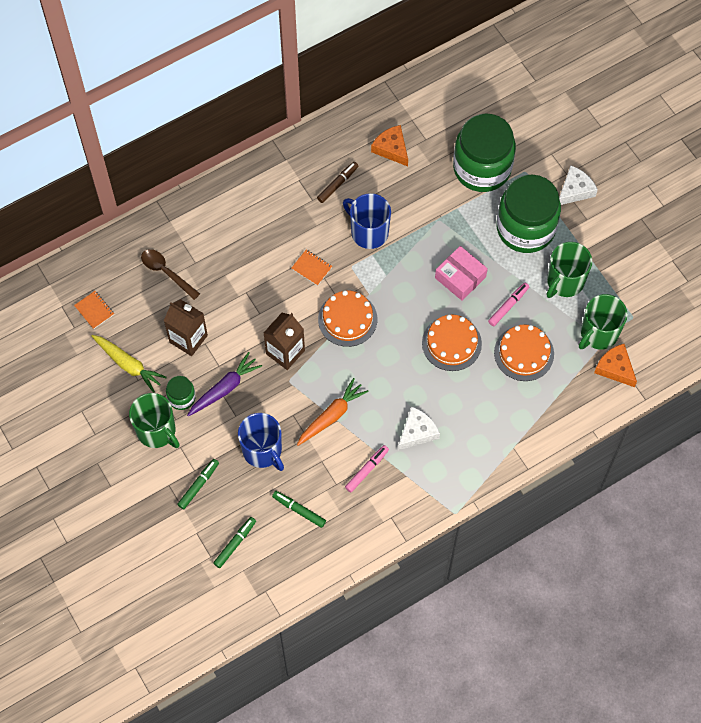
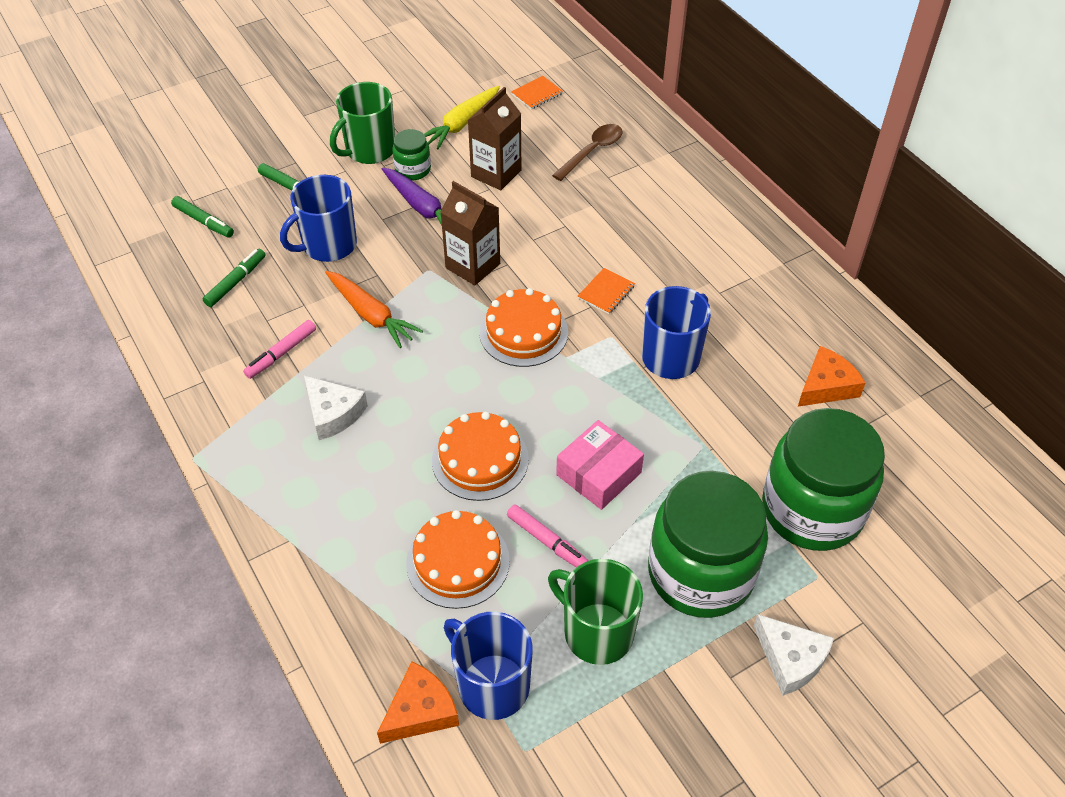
camera: 90 degrees right, 15 degrees down
(337, 184) = (750, 320): brown marker -> none
(366, 470) = (281, 353): pink marker -> pink marker turned 90 degrees clockwise
(598, 333) = (492, 685): green mug -> blue mug

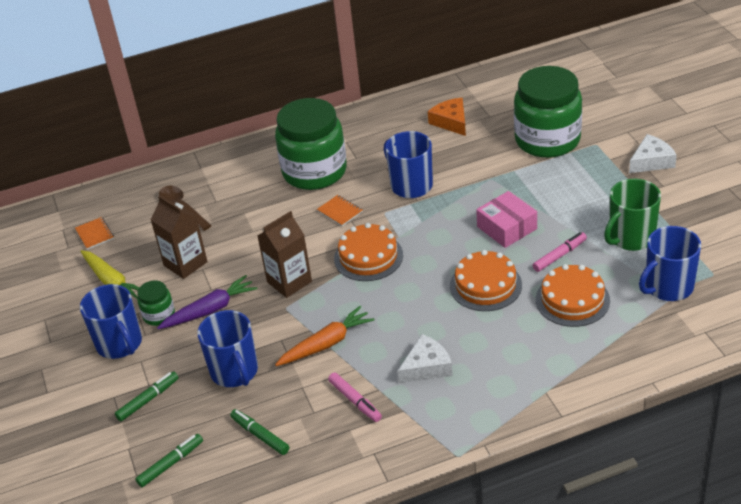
camera: 75 degrees left, 10 degrees down
(369, 150) = (120, 344): green mug -> blue mug
(420, 711) = (687, 321): orange cheese -> none
(700, 573) = (590, 190): green jar -> green jar (314, 171)

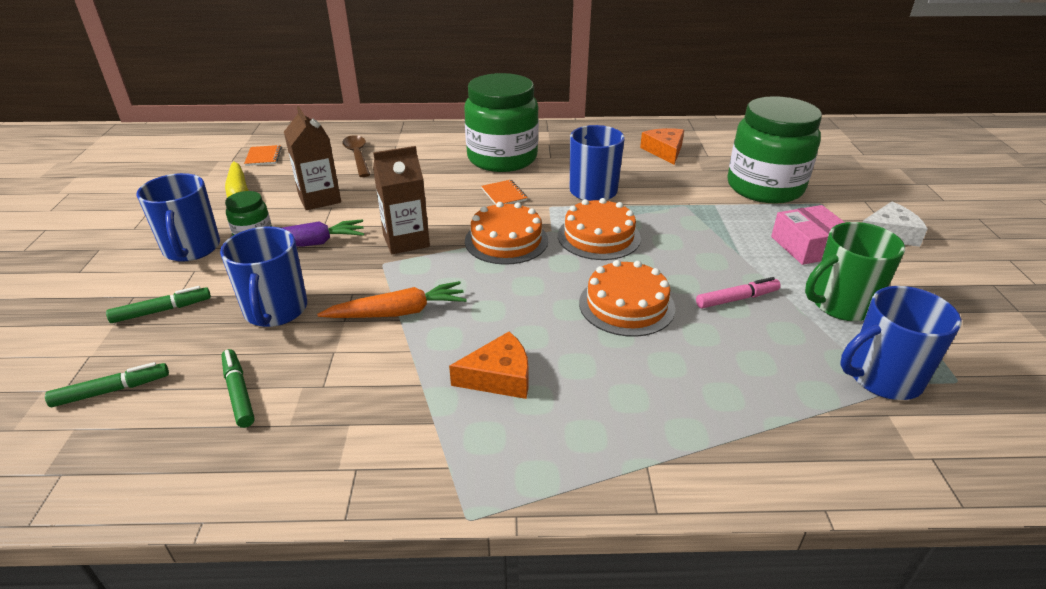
camera: 15 degrees right, 5 degrees down
(355, 401) = (382, 389): pink marker -> none
(426, 367) = (499, 377): white cheese -> orange cheese
(507, 228) = (681, 254): pink box -> pink box (808, 246)
(572, 300) = (735, 354): orange cake -> orange cake (598, 236)

